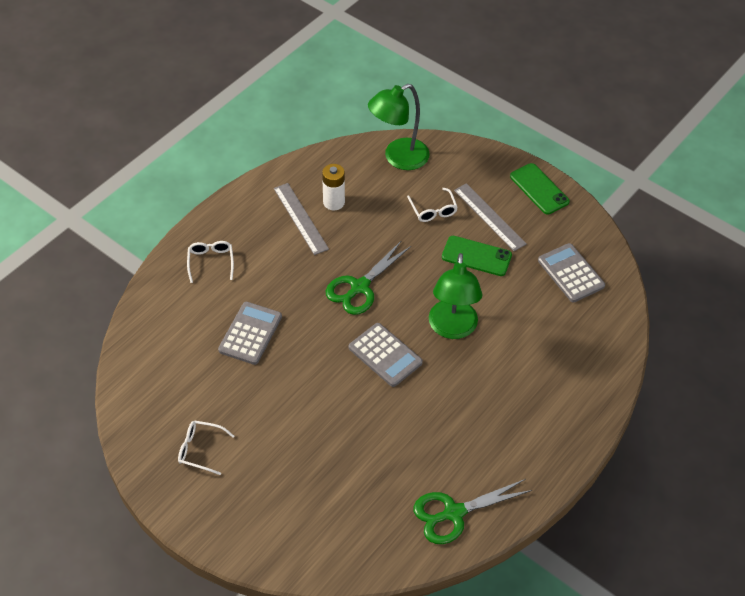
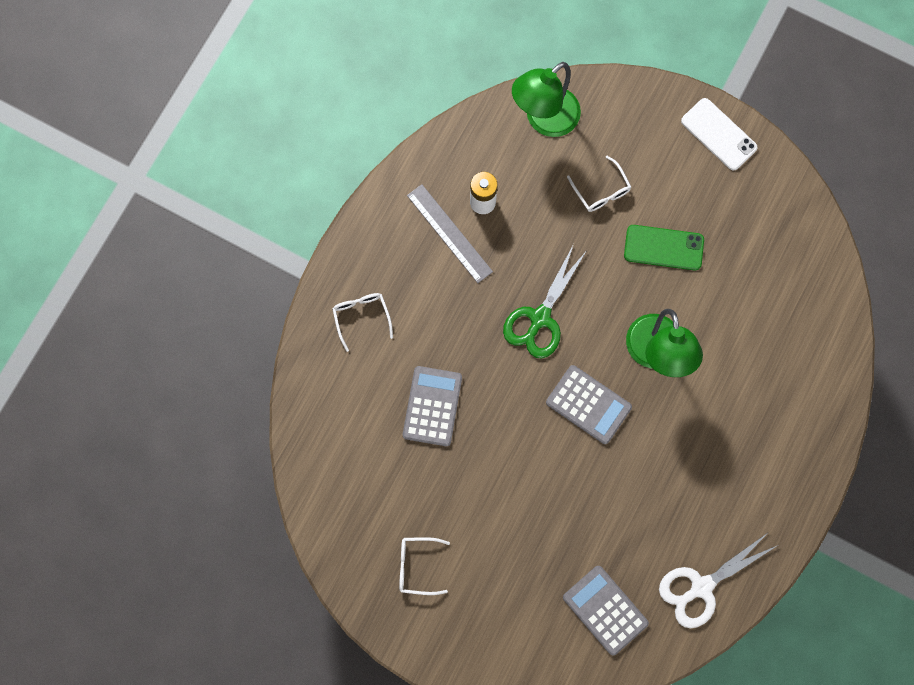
camera: 10 degrees left, 25 degrees up
(453, 513) = (701, 587): green scissors -> white scissors
(489, 217) = (668, 187): grey ruler -> none
(539, 189) = (718, 134): green phone -> white phone
(571, 273) = (774, 250): grey calculator -> grey calculator (605, 610)

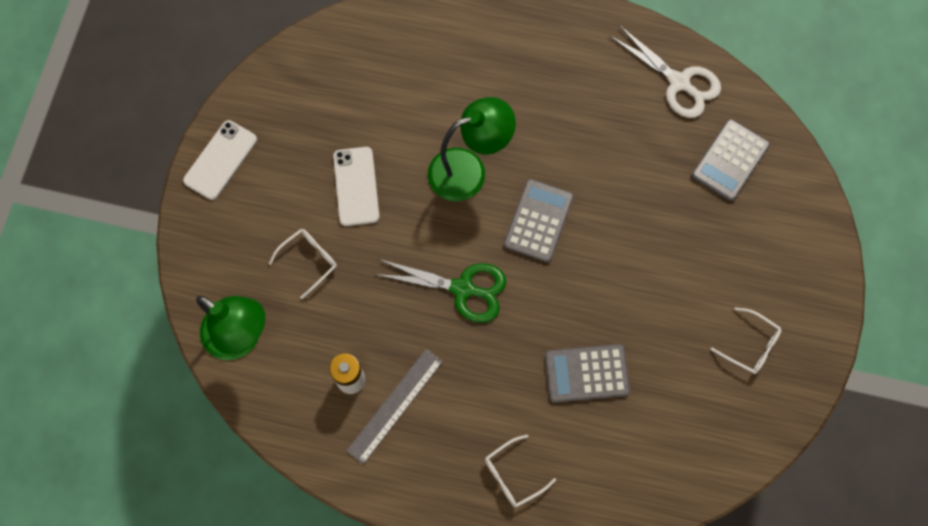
camera: 105 degrees left, 5 degrees down
(416, 566) = (751, 346): white glasses -> white glasses turned 45 degrees counterclockwise
(663, 248) = (356, 186): green phone -> white phone

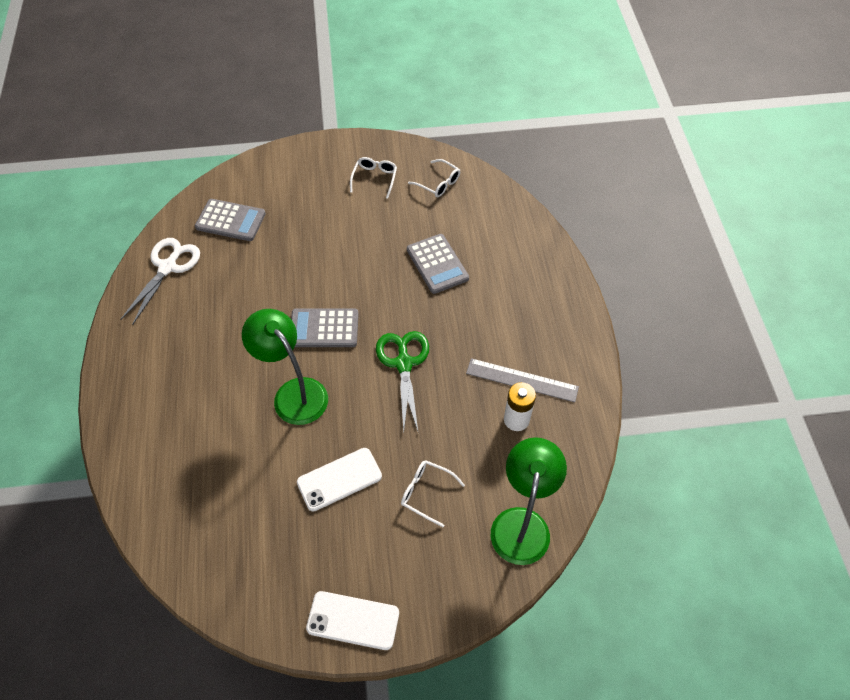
camera: 110 degrees left, 15 degrees down
(512, 475) = (534, 287): white glasses -> white glasses (439, 184)

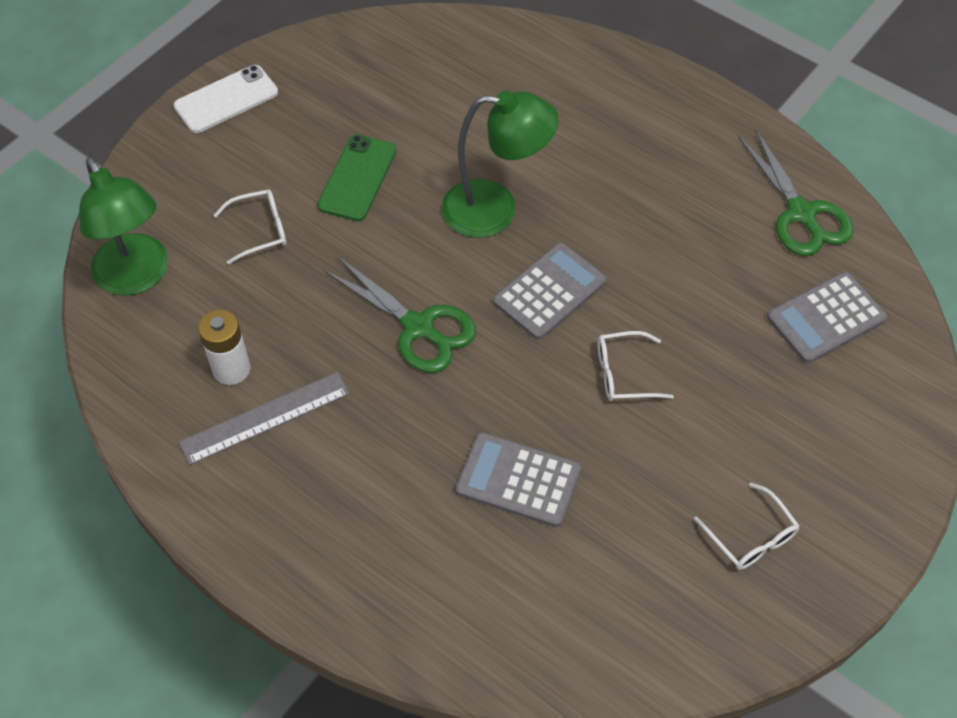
camera: 135 degrees right, 0 degrees up
(168, 267) = (801, 213): white scissors -> green scissors
(339, 479) = (357, 178): white phone -> green phone
(439, 184) = (659, 611): white glasses -> white glasses (623, 374)

